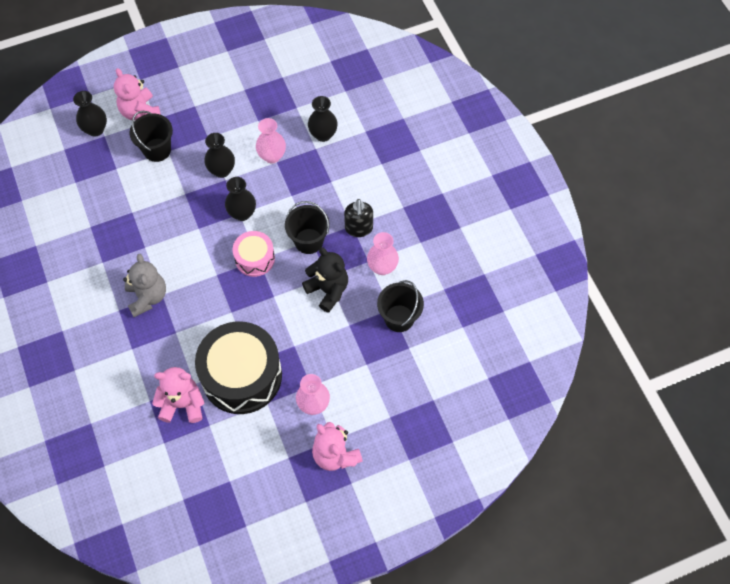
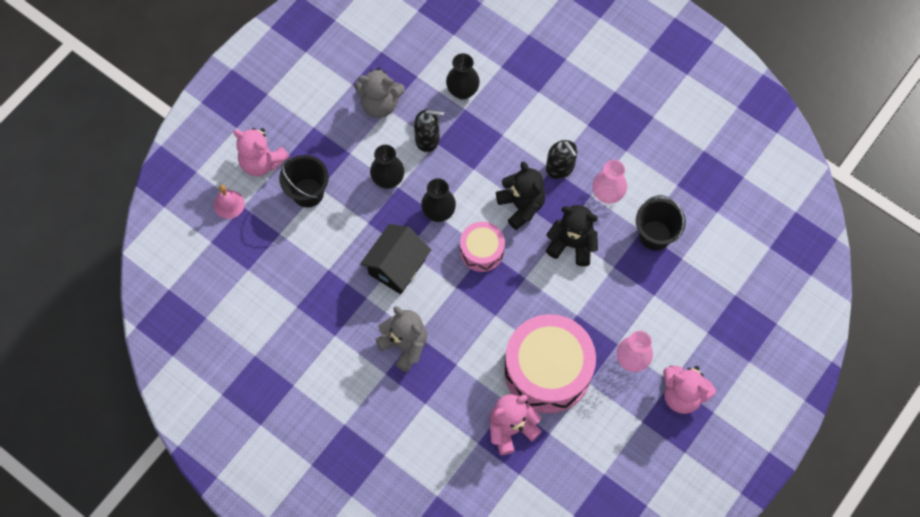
camera: 30 degrees left, 5 degrees up
(95, 129) = (229, 204): black vase -> pink bell
(183, 236) = (397, 267): none -> black house
(241, 375) = (547, 370): black drum -> pink drum
(254, 113) = (380, 104): none -> grey teddy bear
(272, 156) = (428, 139): pink vase -> black soap dispenser
(308, 241) = (521, 206): black bucket -> black teddy bear

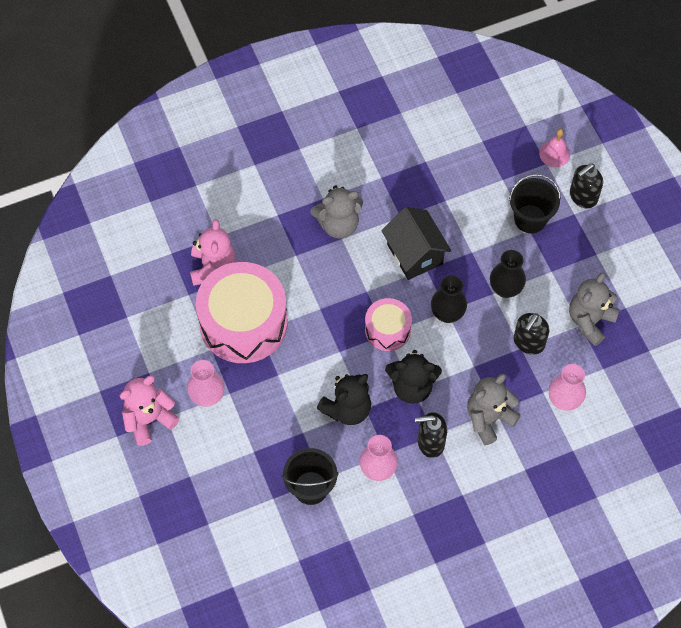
camera: 120 degrees right, 5 degrees down
(262, 162) = (583, 197): pink teddy bear -> black soap dispenser
(462, 91) = (564, 400): black vase -> pink vase
(512, 136) = (489, 418): none -> grey teddy bear

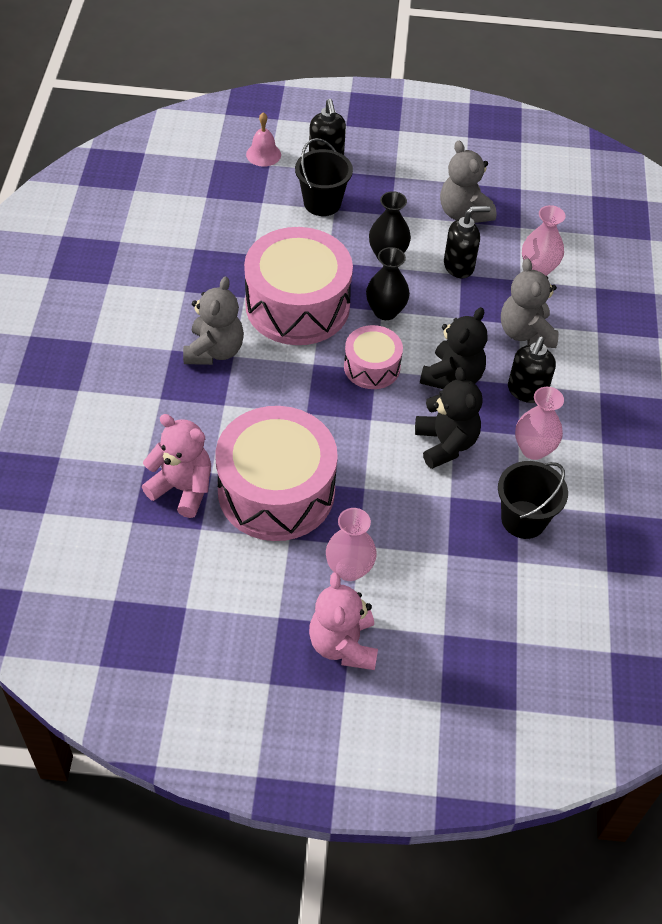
camera: 65 degrees left, 10 degrees down
(414, 254) = (297, 305): black house -> pink drum
(528, 343) = (459, 266): black soap dispenser -> black soap dispenser turned 75 degrees counterclockwise

